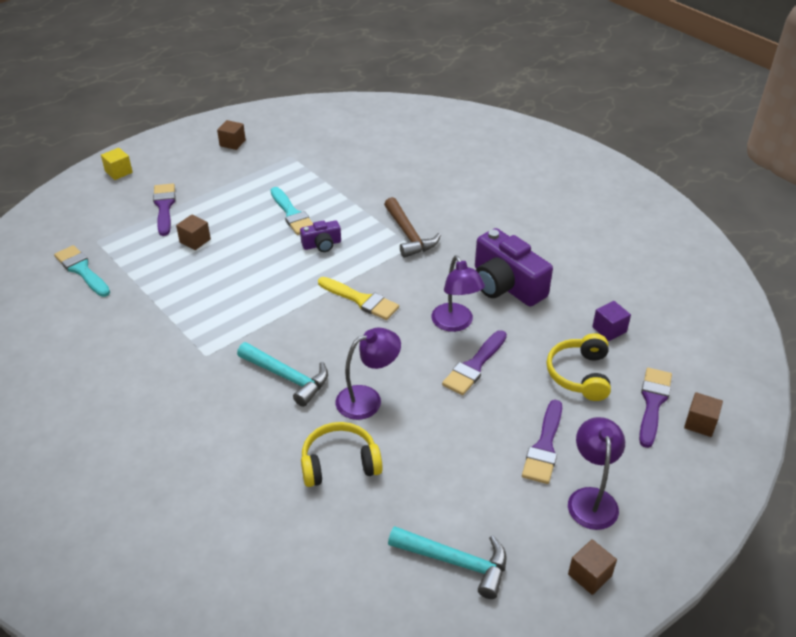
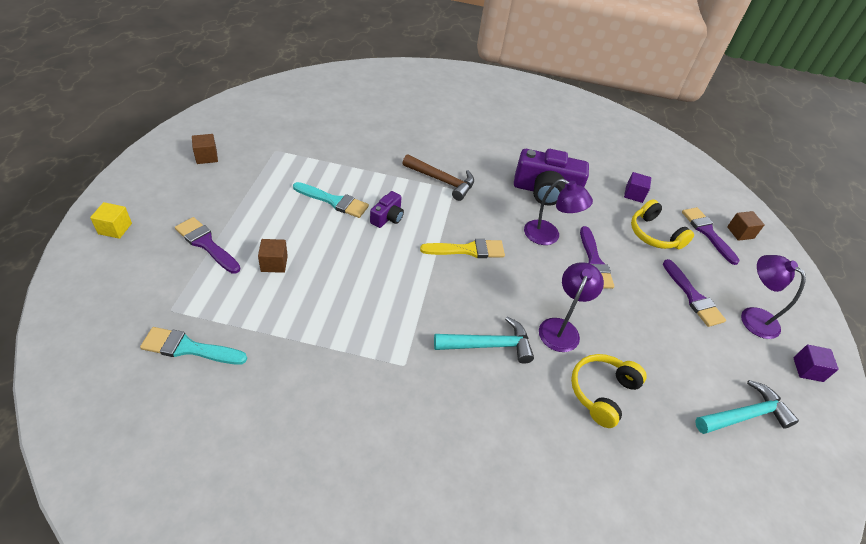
camera: 45 degrees left, 5 degrees up
(589, 575) = (807, 369): brown cube -> purple cube

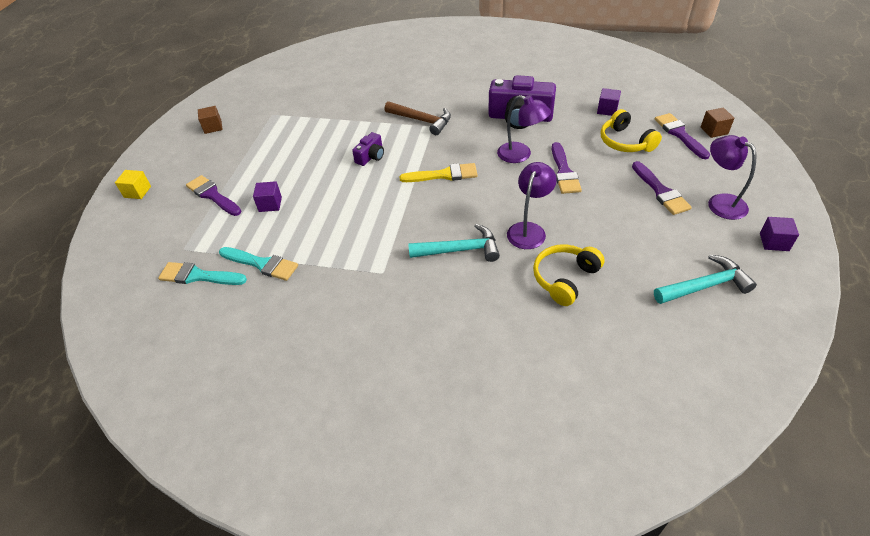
camera: 10 degrees right, 0 degrees up
(274, 263) = (270, 204): brown cube -> purple cube
(334, 201) = (323, 149): turquoise brush -> turquoise brush (262, 264)

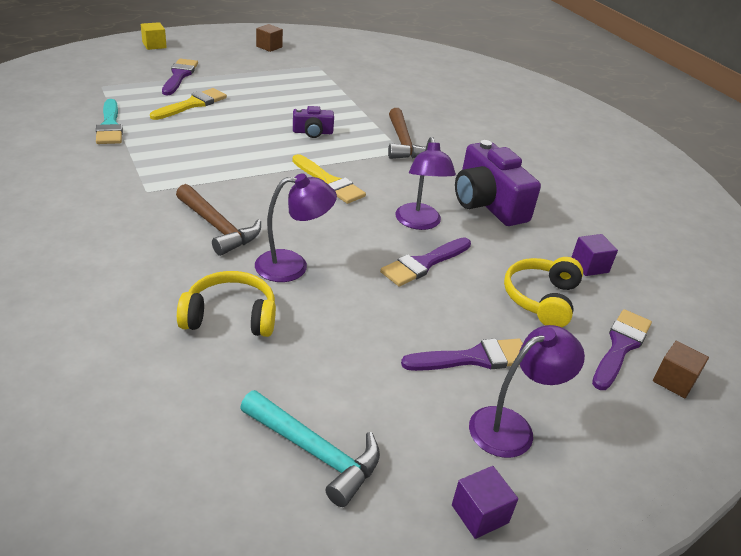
camera: 45 degrees right, 10 degrees down
(198, 276) = (73, 103): turquoise brush -> none
(270, 204) = (192, 104): purple cube -> yellow brush
(460, 250) = (218, 228): turquoise hammer -> brown hammer
(660, 191) = (474, 358): purple brush -> purple brush turned 135 degrees counterclockwise
(720, 202) = (512, 427): purple lamp -> purple lamp turned 45 degrees clockwise

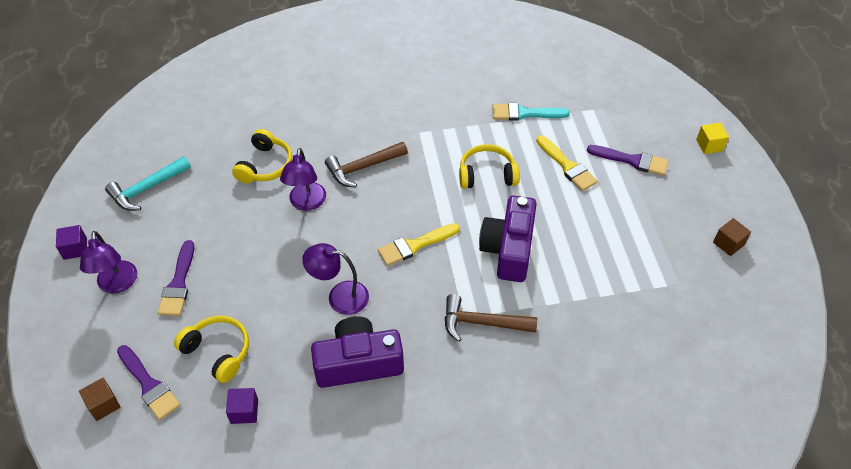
camera: 110 degrees right, 15 degrees up
(213, 145) = (487, 175): none -> yellow headphones
(312, 132) = (508, 249): purple camera -> purple camera, size x1.98
(424, 263) = (285, 284): purple brush -> none

